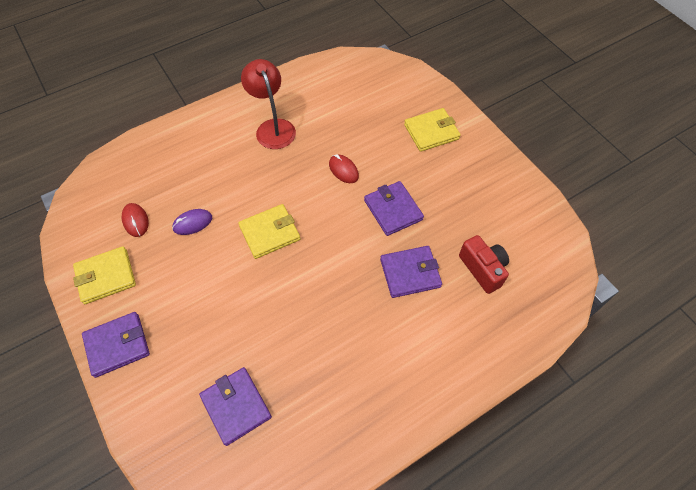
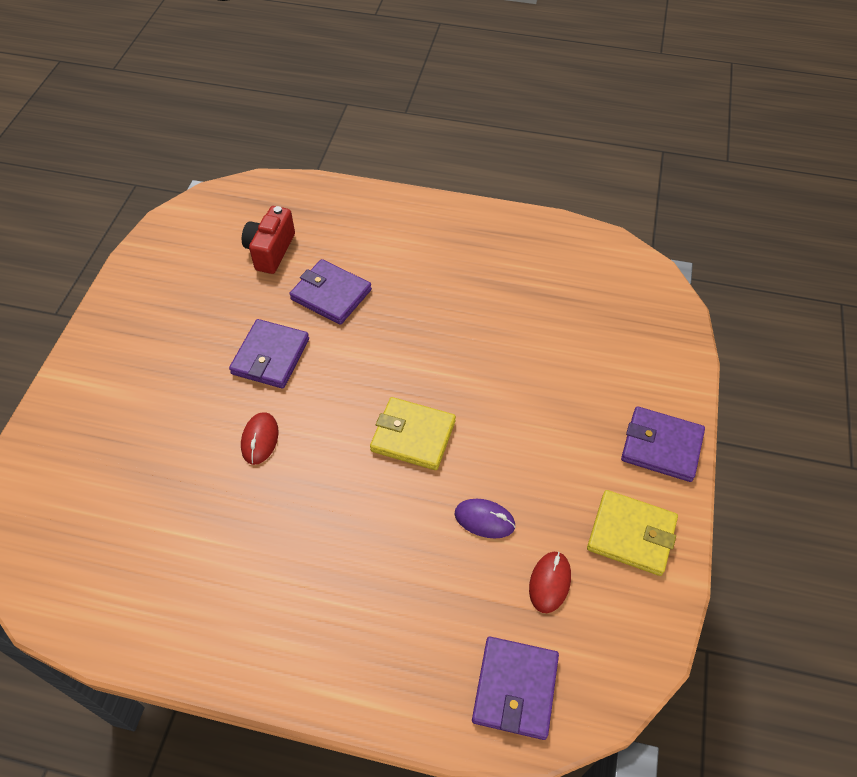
camera: 135 degrees left, 5 degrees down
(236, 406) = (584, 315): purple wallet -> purple wallet (515, 689)
(273, 127) = (265, 574): red lamp -> none
(431, 132) = (116, 401): yellow wallet -> none

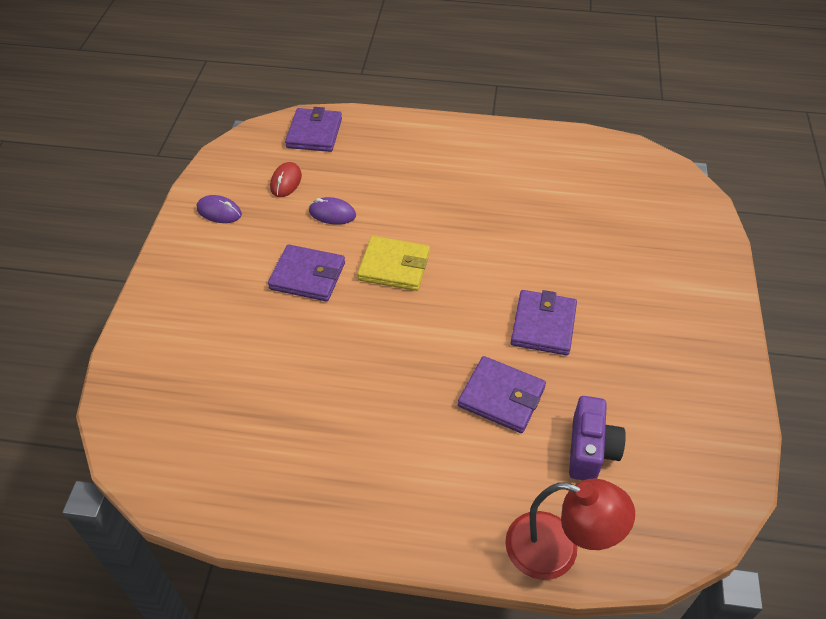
camera: 175 degrees right, 5 degrees down
(260, 439) = (526, 255): red mouse -> none
(270, 251) = (590, 450): red camera -> purple camera
(320, 194) = (557, 550): none -> red lamp
(631, 534) = (219, 212): yellow wallet -> purple mouse
(661, 446) = (175, 273): purple wallet -> purple wallet (307, 276)

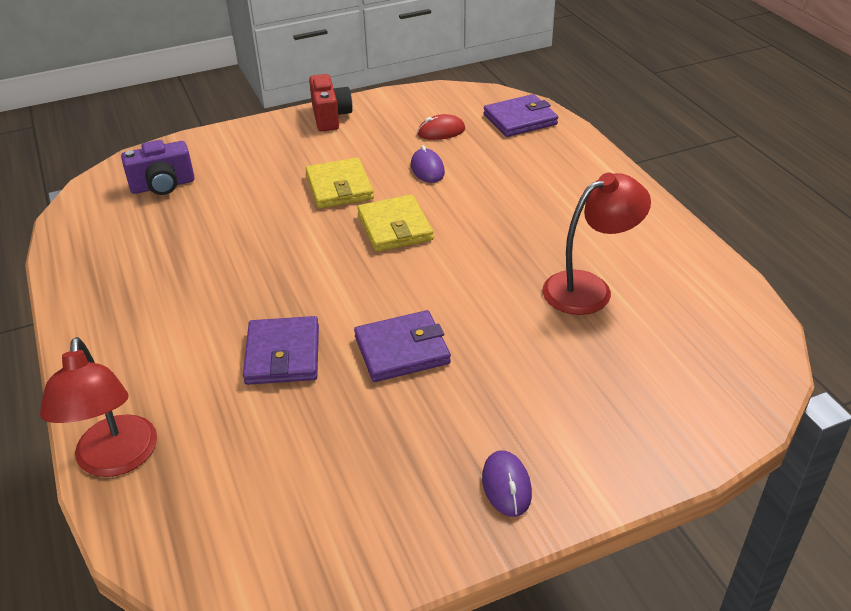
camera: 60 degrees right, 10 degrees down
(189, 237) = (330, 117): none -> red camera
(219, 212) = (371, 117): purple mouse -> purple mouse (506, 486)
(307, 276) = (339, 187): purple wallet -> yellow wallet
(545, 201) = (589, 288): none -> red lamp
(590, 450) = (255, 443): purple camera -> purple camera (163, 186)

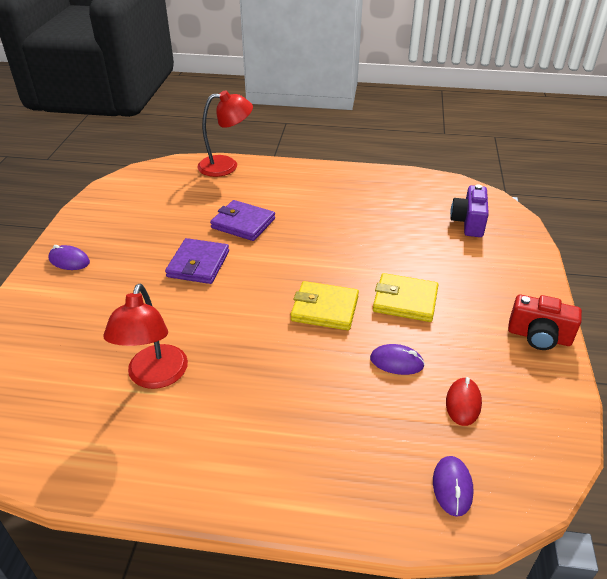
camera: 120 degrees right, 0 degrees up
(116, 460) = (226, 166): red lamp -> red lamp turned 150 degrees clockwise
(520, 119) = (452, 487): purple wallet -> purple mouse

